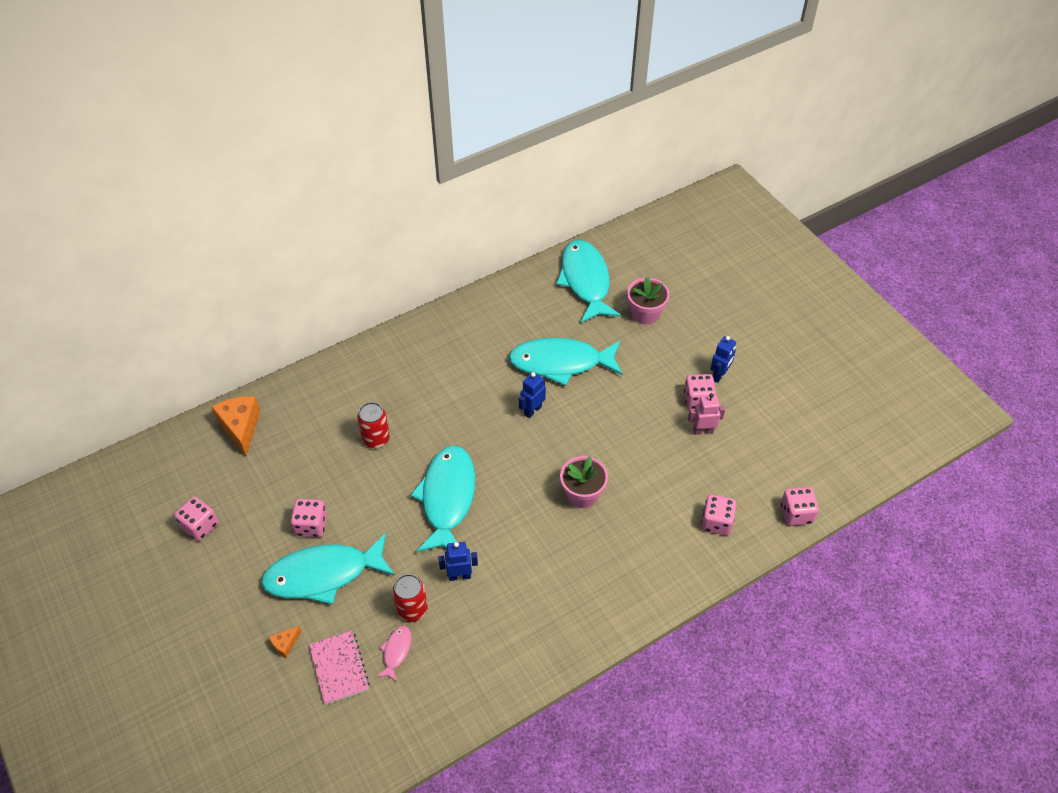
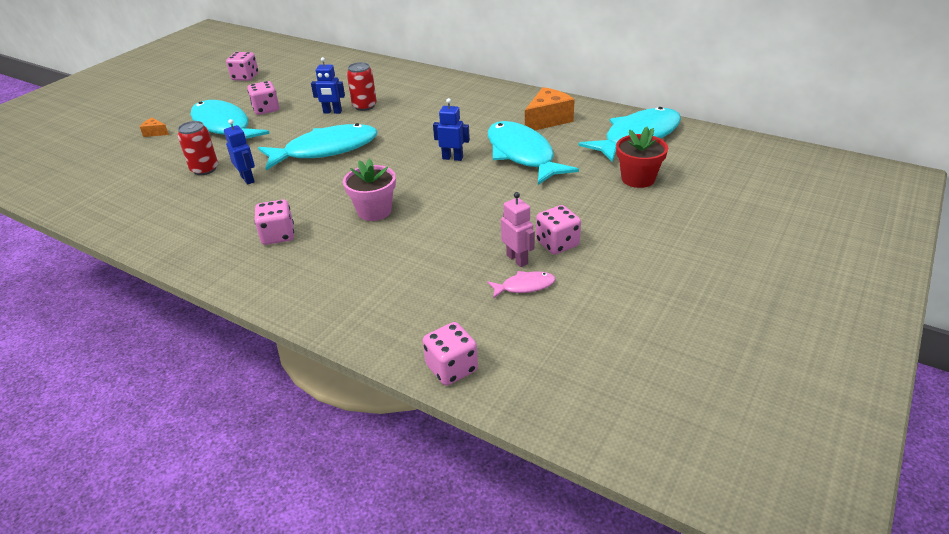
camera: 65 degrees right, 15 degrees down
(241, 427) = (337, 63): orange cheese -> orange cheese (548, 120)
(339, 668) = (139, 158): pink notebook -> none
(396, 652) = (161, 175): pink fish -> pink fish (524, 286)
(645, 314) = (638, 179): pink flower pot -> red flower pot
(716, 522) = (395, 305): pink dice -> pink dice (278, 235)
(719, 375) = (608, 248): blue robot -> blue robot (332, 112)

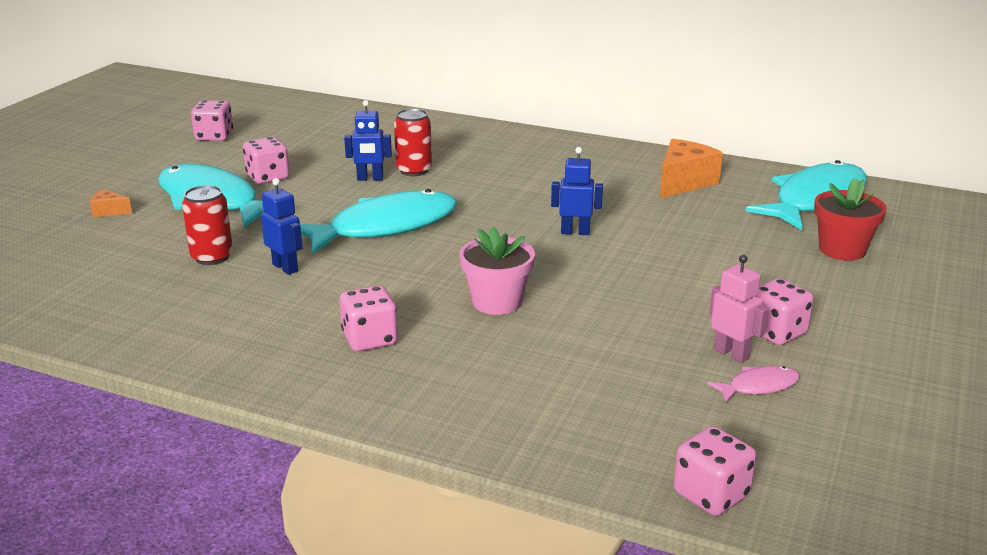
camera: 10 degrees left, 10 degrees down
(522, 155) = (671, 225): turquoise fish -> none

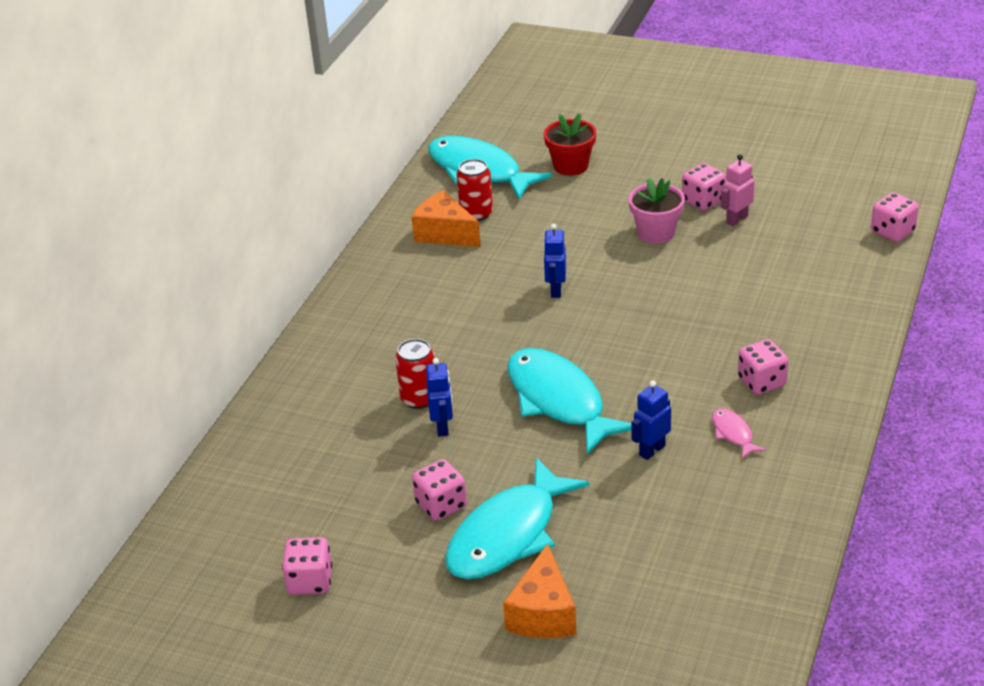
camera: 90 degrees left, 10 degrees up
(109, 211) = (543, 613): orange cheese -> orange cheese, size x2.07
(212, 257) = (639, 504): red can -> red can (476, 213)
(497, 302) = (688, 324): pink flower pot -> pink flower pot (656, 233)
(758, 386) = (774, 211): pink fish -> pink fish (733, 434)

